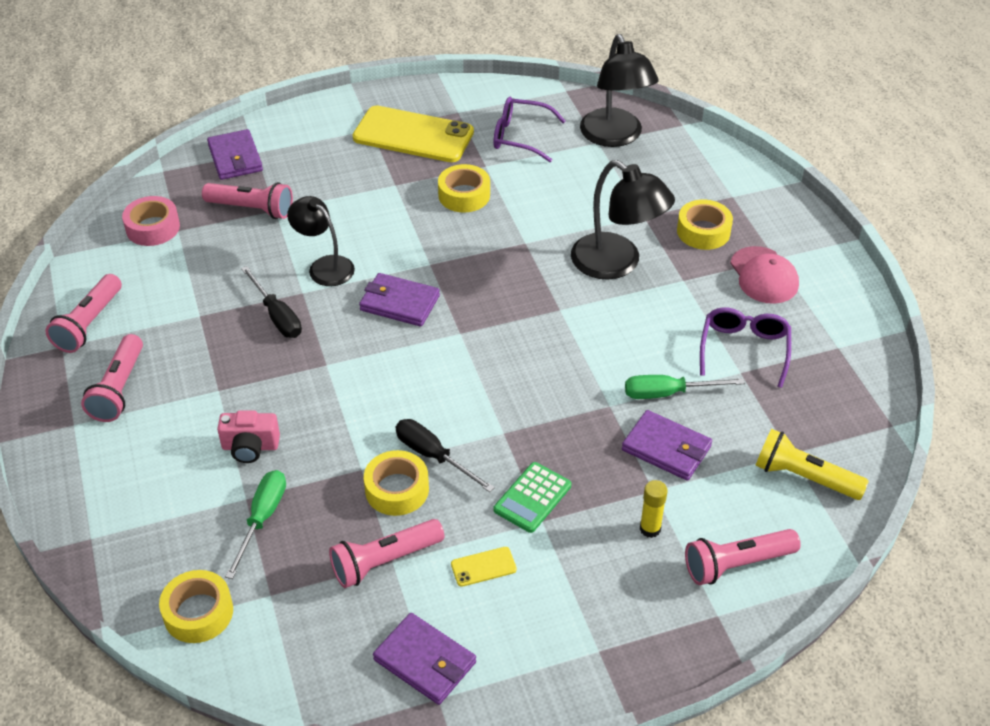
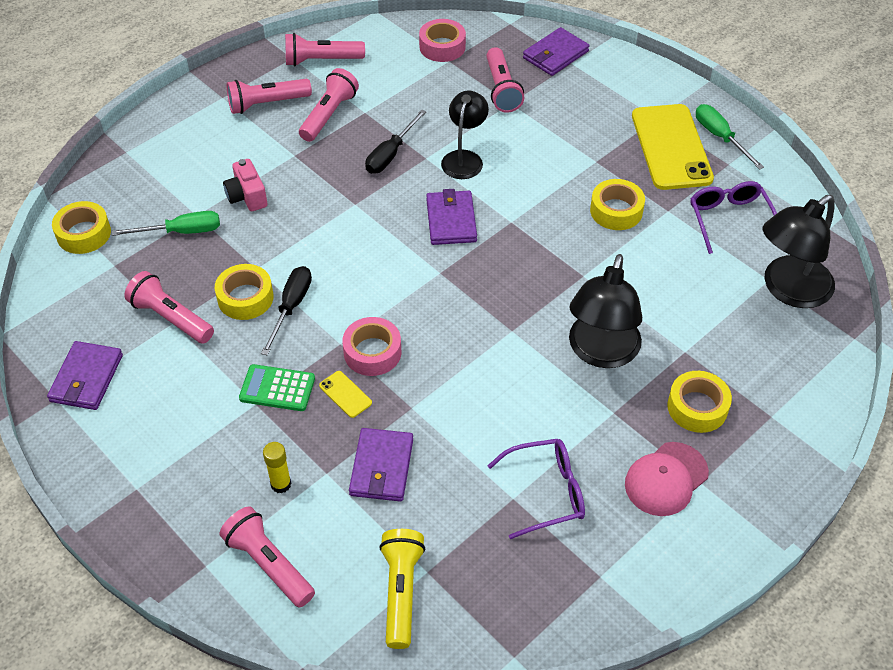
camera: 65 degrees right, 5 degrees up
(180, 344) = (329, 115): none -> pink flashlight
(483, 567) = (191, 381): yellow phone -> yellow phone (345, 394)
(529, 412) = (372, 352): none -> pink tape
(668, 393) = (452, 447): green screwdriver -> green screwdriver (720, 137)

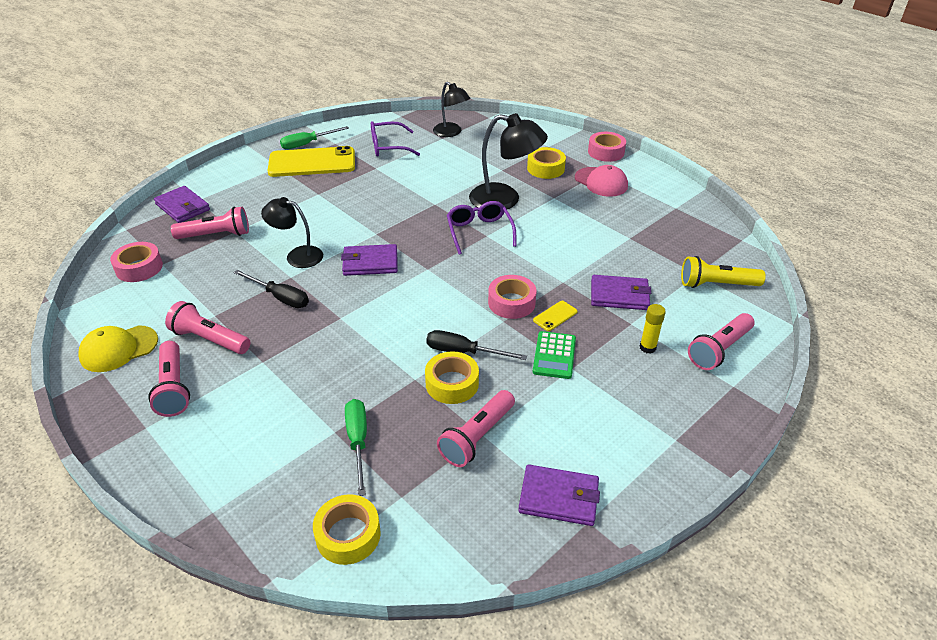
camera: 90 degrees left, 10 degrees down
(247, 196) = (315, 393): pink camera -> none
(321, 60) = (118, 349): pink flashlight -> yellow cap
(545, 492) = (622, 225): purple glasses -> purple glasses (479, 232)
(616, 211) = (372, 188): yellow tape -> none
(767, 498) = (606, 152): none -> pink tape
(788, 290) = (451, 133): black lamp -> black lamp, size x0.65

